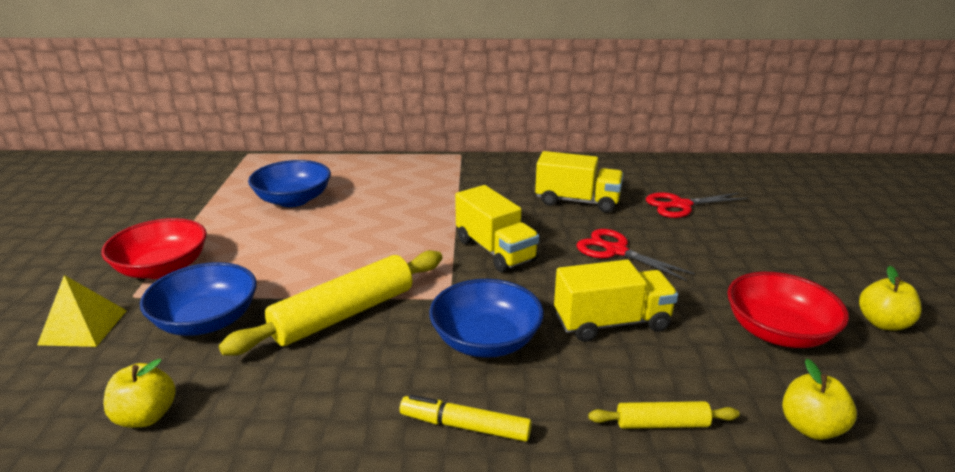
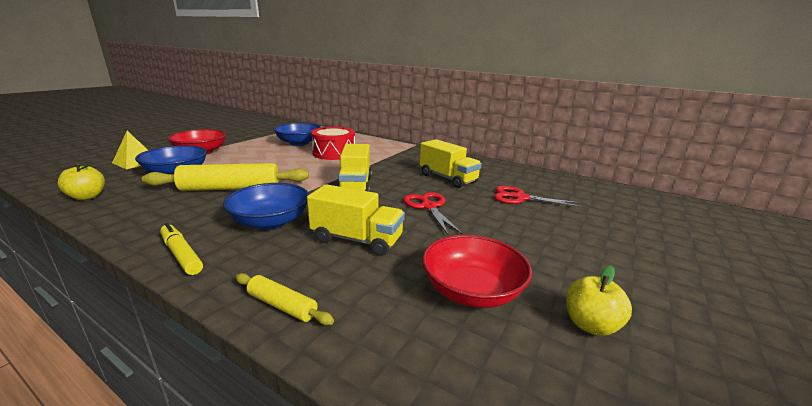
camera: 30 degrees right, 5 degrees down
(378, 203) = (334, 153): none -> red drum
(810, 427) = (386, 365): yellow apple -> none

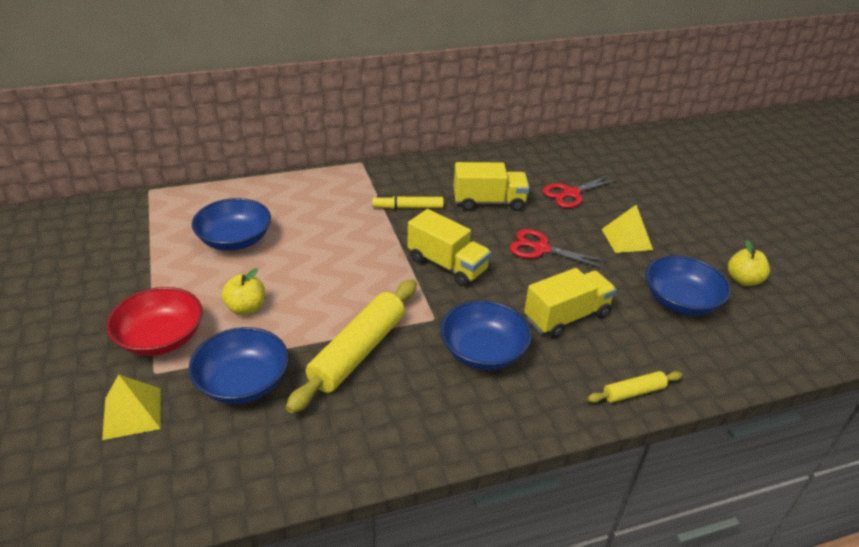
camera: 50 degrees left, 15 degrees up
(87, 197) = (255, 479): yellow apple -> yellow apple (246, 308)
(181, 255) = (505, 426): yellow marker -> yellow marker (408, 207)
(334, 153) = (318, 232): red drum -> none
(472, 291) = (680, 301): red bowl -> blue bowl
(512, 235) = (626, 239): none -> yellow pyramid

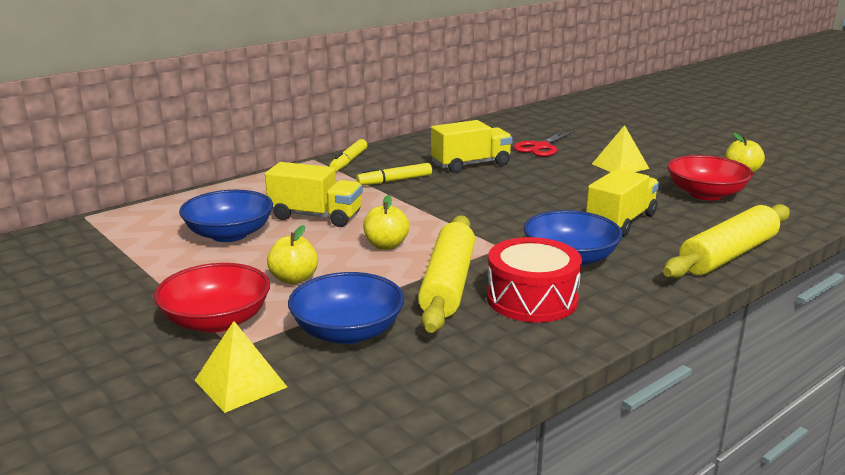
camera: 20 degrees left, 15 degrees down
(343, 288) = (386, 245): none -> yellow apple
(388, 172) = (349, 161): none -> yellow marker
(412, 392) = (532, 299): none -> red drum
(447, 265) = (474, 211): yellow truck -> yellow truck (315, 216)
(541, 249) = (551, 185): red scissors -> none
(633, 392) = (728, 255): yellow rolling pin -> yellow rolling pin, size x2.03
(680, 301) = (705, 194): blue bowl -> red bowl

